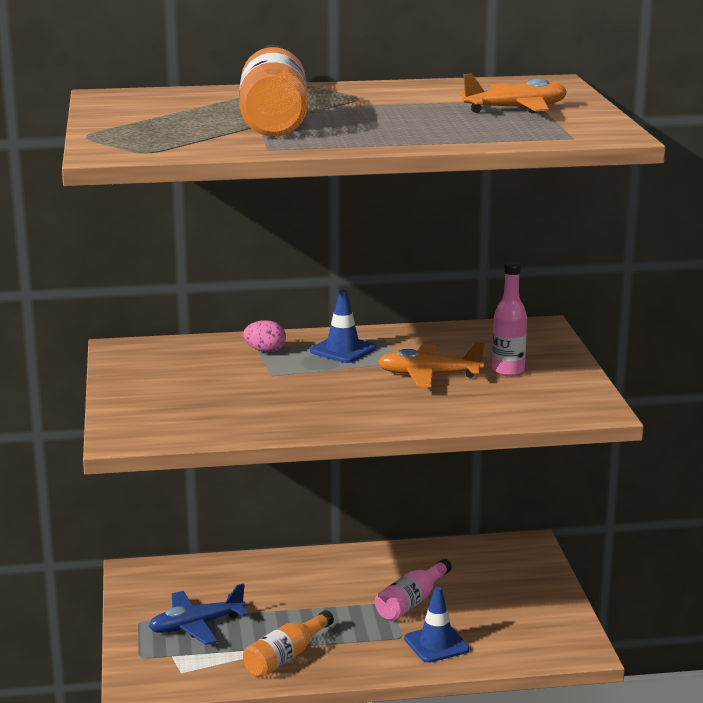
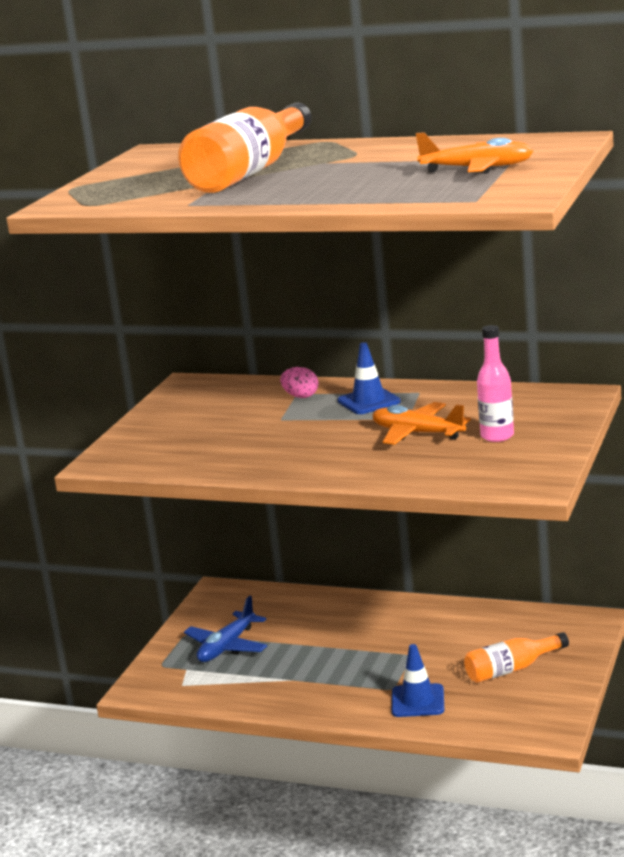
camera: 30 degrees right, 0 degrees up
(196, 626) = (227, 646): blue plane -> blue plane turned 60 degrees counterclockwise
(286, 656) = (277, 687): orange bottle -> orange bottle (512, 669)
(411, 602) = (429, 658): pink bottle -> none

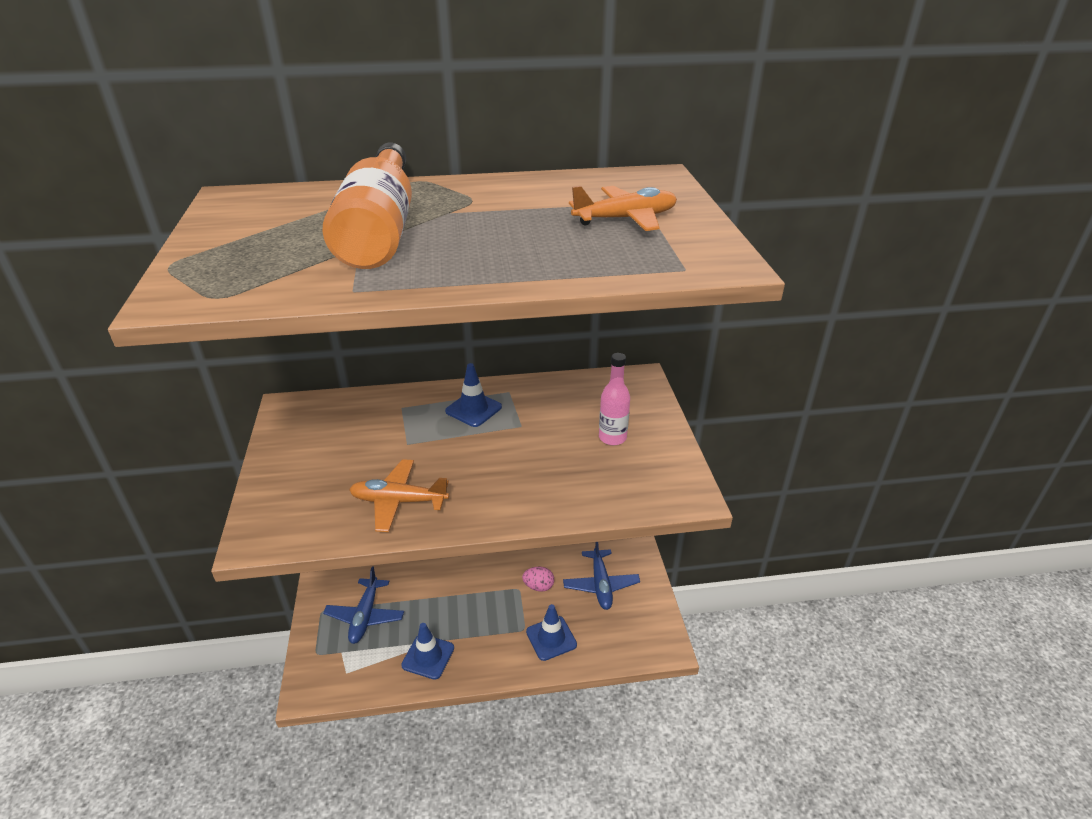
camera: 30 degrees left, 15 degrees up
(272, 689) = (428, 656): none -> blue traffic cone
(301, 396) = (407, 411): pink egg -> pink egg (538, 586)
(417, 433) = (543, 444): orange plane -> orange plane (399, 501)
(512, 669) = (600, 584): orange bottle -> blue plane

